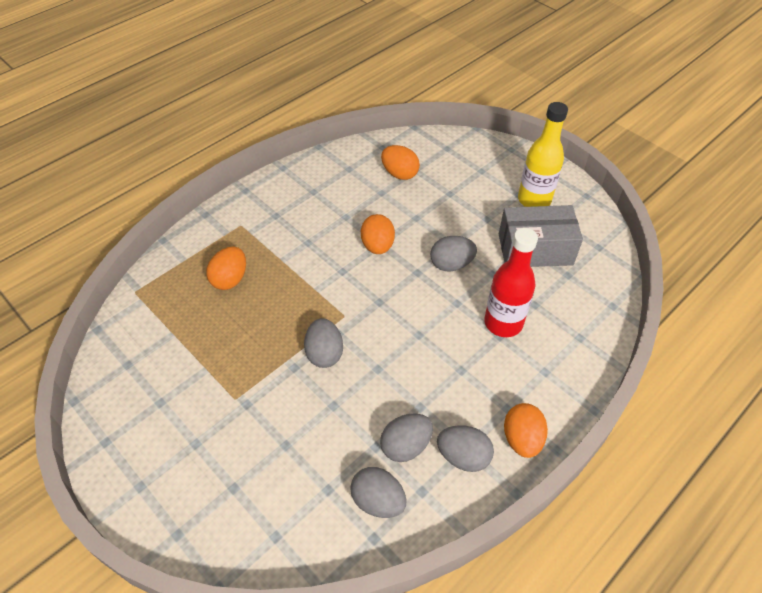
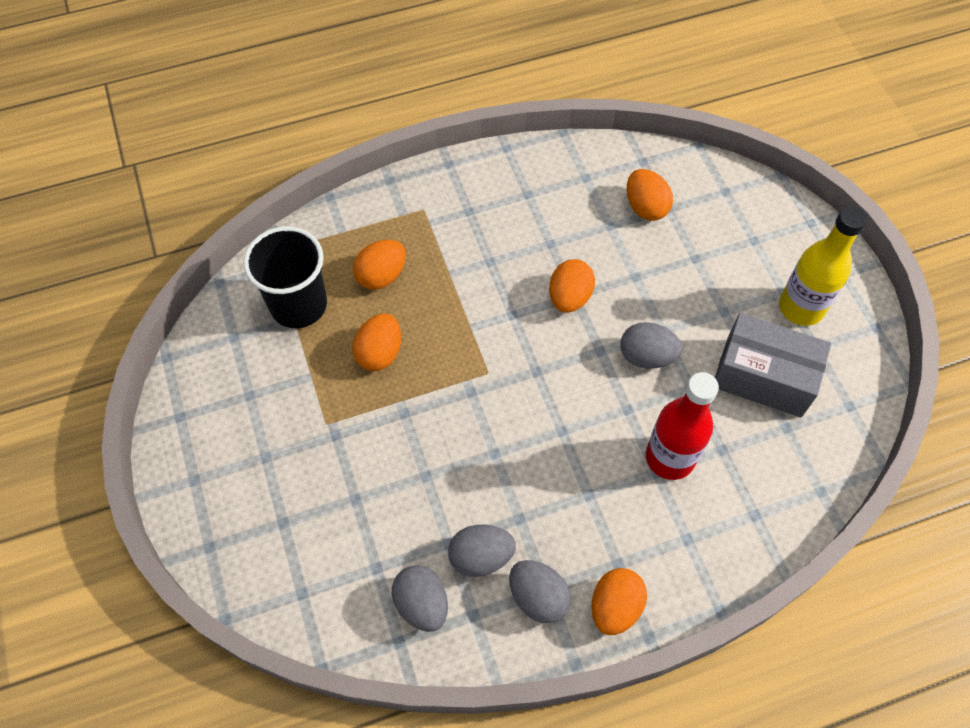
camera: 25 degrees right, 10 degrees up
(172, 322) = (298, 305): none -> black cup
(254, 332) = (380, 353): none -> orange egg
(324, 353) = (444, 410): grey egg -> none

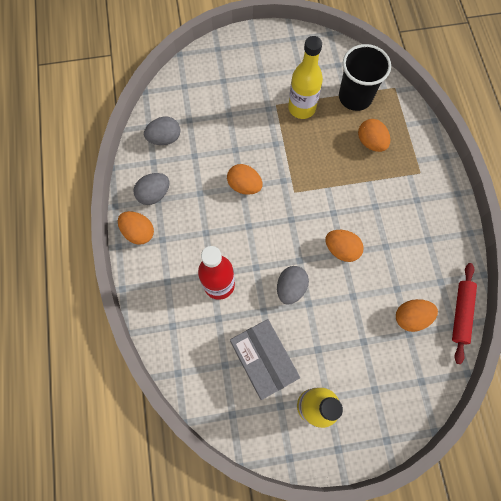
camera: 100 degrees right, 10 degrees up
(329, 382) = (302, 108): none -> yellow bottle
(380, 353) = (316, 135): orange egg -> orange egg (244, 186)
(481, 557) = (183, 170): grey egg -> none
(623, 154) = (460, 313): none -> red rolling pin
(763, 377) = (263, 361): grey box -> grey box turned 60 degrees counterclockwise

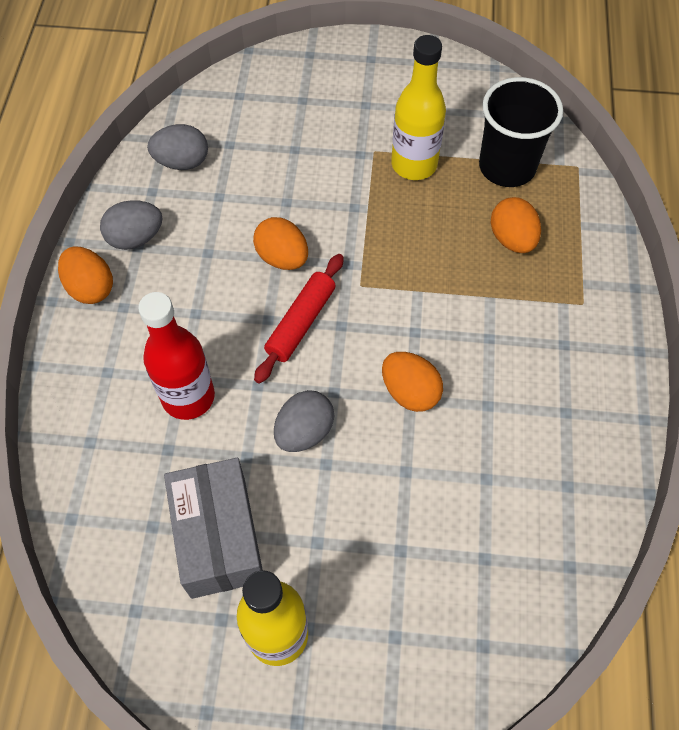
camera: 15 degrees right, 10 degrees down
(411, 317) = (496, 531): orange egg -> none
(460, 313) = (588, 548): red rolling pin -> red rolling pin (300, 323)

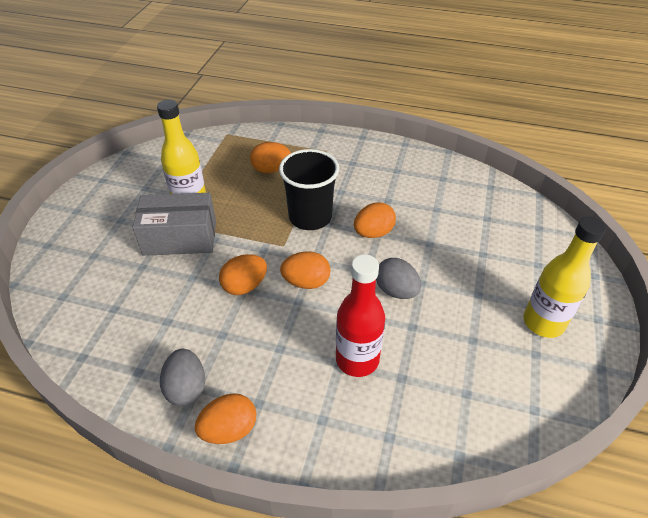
camera: 80 degrees left, 15 degrees down
(182, 162) = (116, 345): grey egg -> none
(218, 537) = (475, 350): grey box -> grey box (180, 238)
(300, 323) = (306, 282): red rolling pin -> orange egg
(507, 167) = (213, 161): black cup -> black cup (310, 217)

